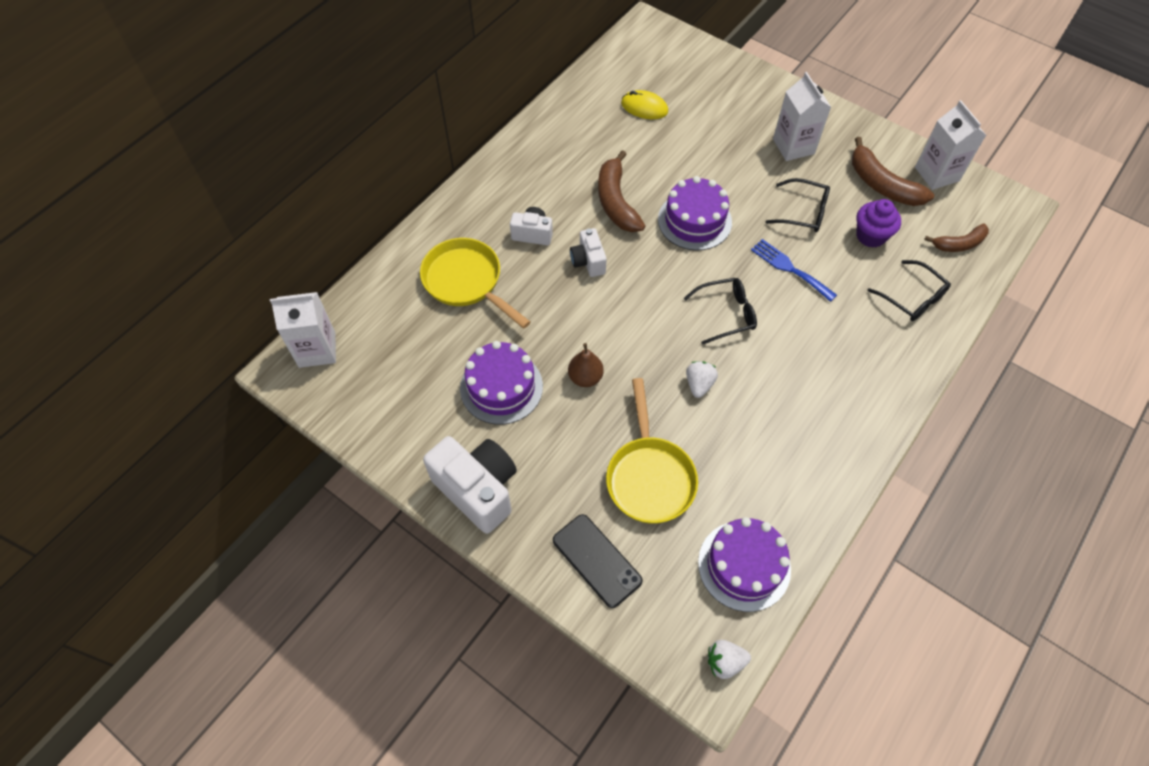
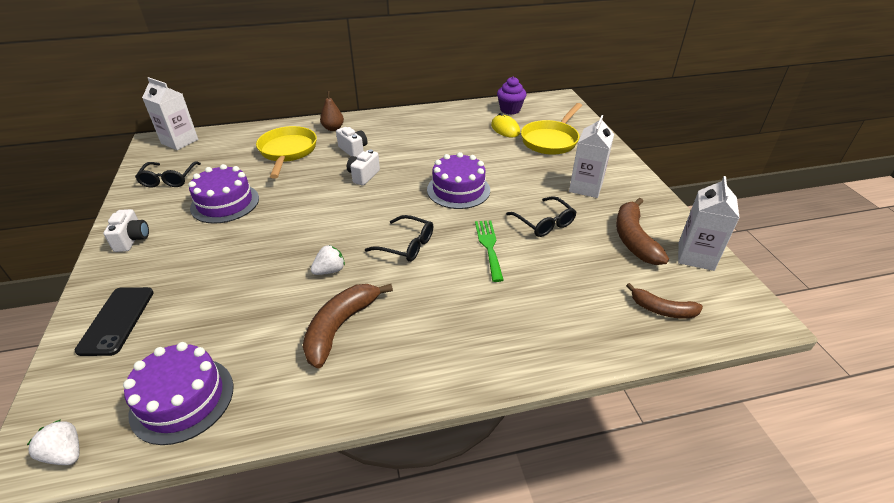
camera: 40 degrees right, 20 degrees down
(478, 489) = (132, 240): white camera -> white camera, size x0.54
(585, 377) = (272, 225): brown pear -> brown pear (333, 128)
(616, 202) = (423, 159): brown banana -> brown banana (340, 327)
(649, 477) = (220, 298): yellow pan -> yellow pan (551, 140)
(789, 268) = (489, 246): blue fork -> green fork
(870, 236) = (582, 262): purple cupcake -> purple cupcake (510, 110)
(912, 298) = (568, 319): black glasses -> black glasses (169, 179)

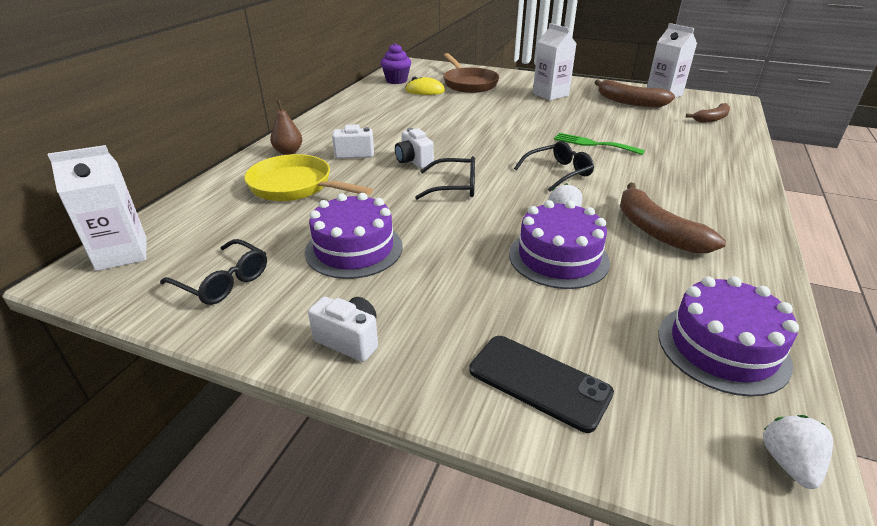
camera: 55 degrees left, 5 degrees down
(65, 453) = (789, 463): white strawberry -> white strawberry turned 120 degrees clockwise
(458, 190) = (497, 131): purple cake -> purple cake (558, 258)
(544, 223) = (581, 119): black glasses -> black glasses (454, 187)
(551, 140) = (468, 84): yellow pan -> brown pan

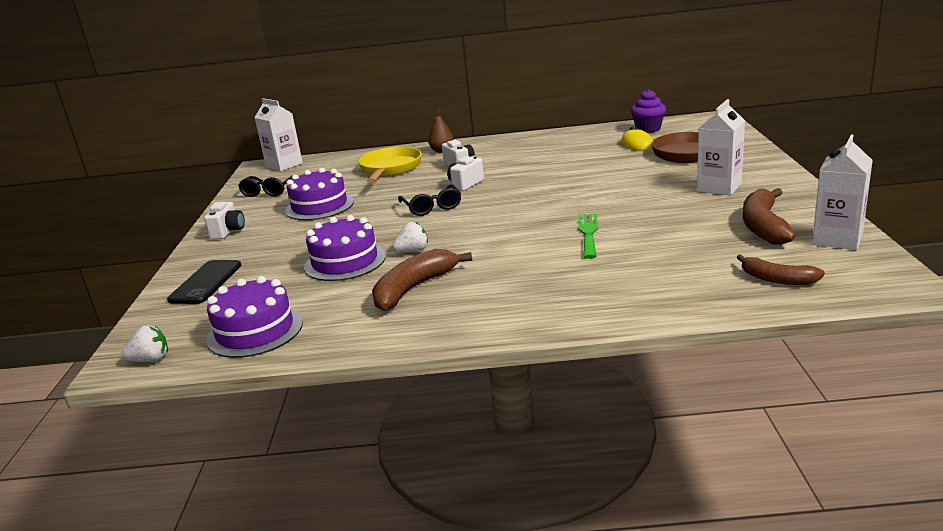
camera: 70 degrees right, 10 degrees down
(558, 173) = (497, 233): black glasses -> none

